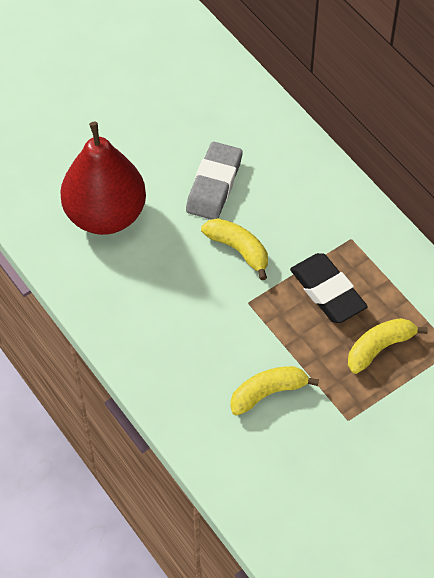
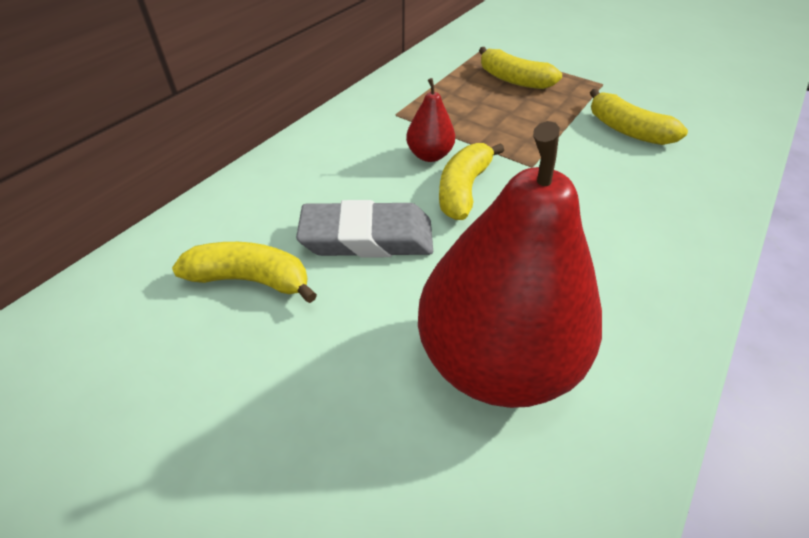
camera: 110 degrees left, 10 degrees down
(203, 126) = (251, 279): none -> yellow banana
(285, 243) = (429, 155): none -> red pear
(327, 292) = (474, 116): black eraser -> none

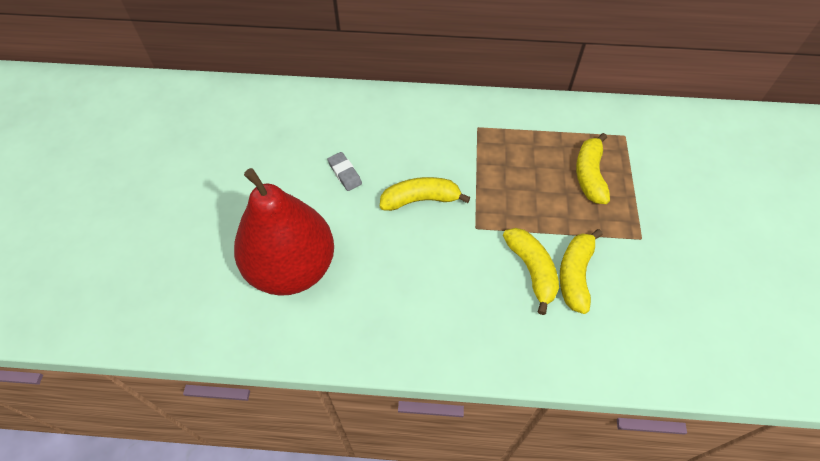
camera: 60 degrees right, 10 degrees up
(251, 279) = (284, 143): yellow banana -> yellow banana (531, 270)
(367, 237) = (345, 173): grey eraser -> grey eraser, size x0.51
(429, 155) = (444, 167): red pear -> none

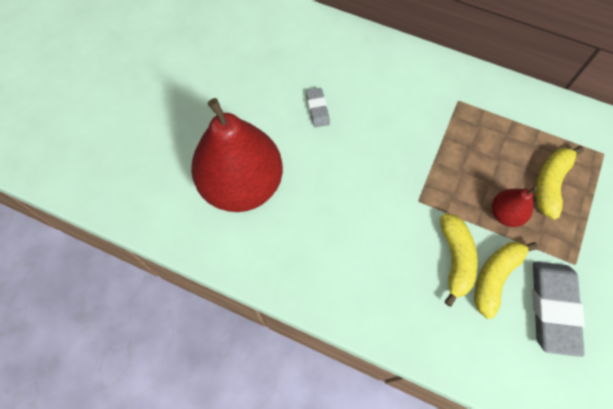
camera: 20 degrees right, 10 degrees up
(420, 199) = (377, 156): yellow banana -> none
(561, 214) = (505, 214): none -> red pear
(638, 285) = (553, 308): none -> grey eraser

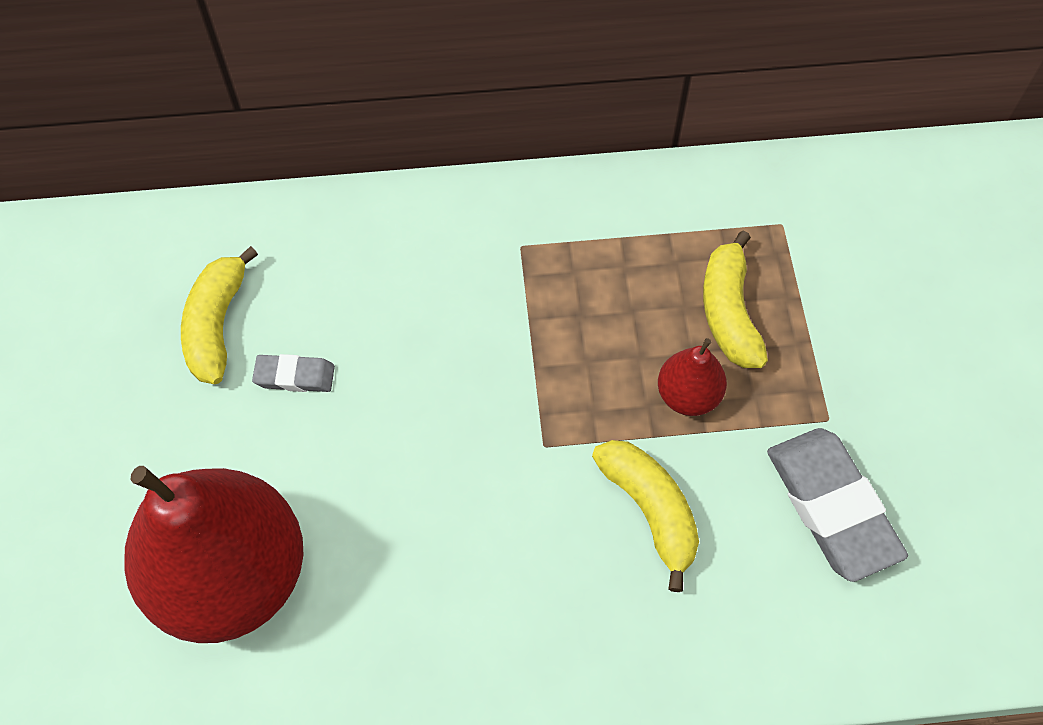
camera: 30 degrees left, 5 degrees down
(317, 109) = (295, 376): grey eraser -> grey eraser turned 45 degrees counterclockwise
(495, 277) = (724, 506): yellow banana -> yellow banana (217, 325)

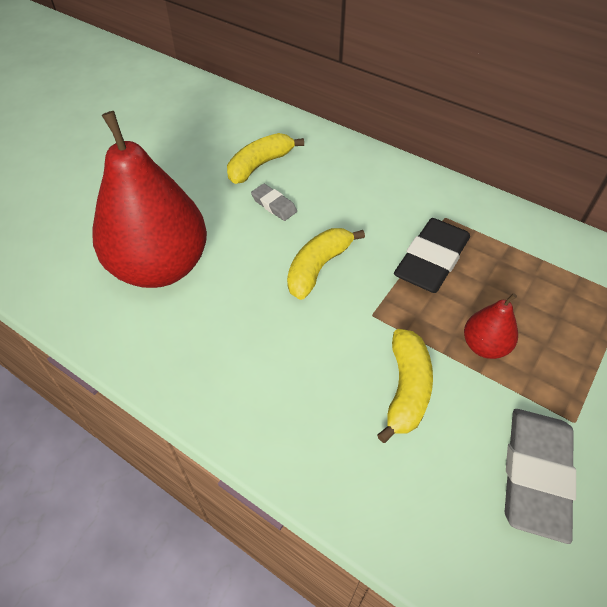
camera: 40 degrees right, 10 degrees down
(552, 322) = (431, 260): none -> black eraser
(729, 312) = (550, 320): yellow banana -> yellow banana (318, 267)

